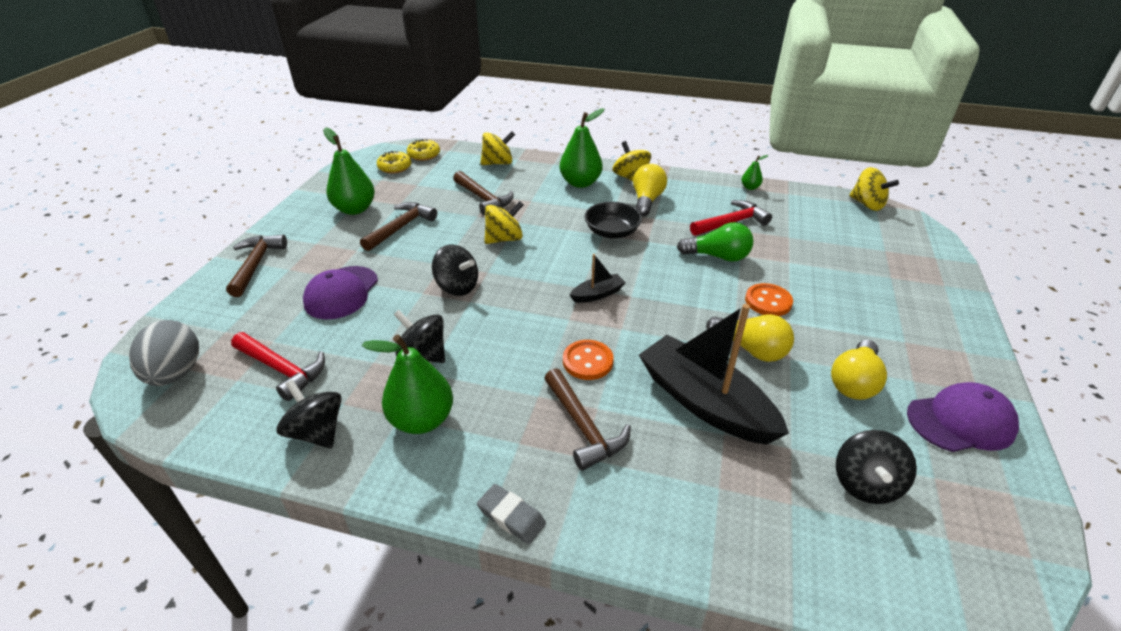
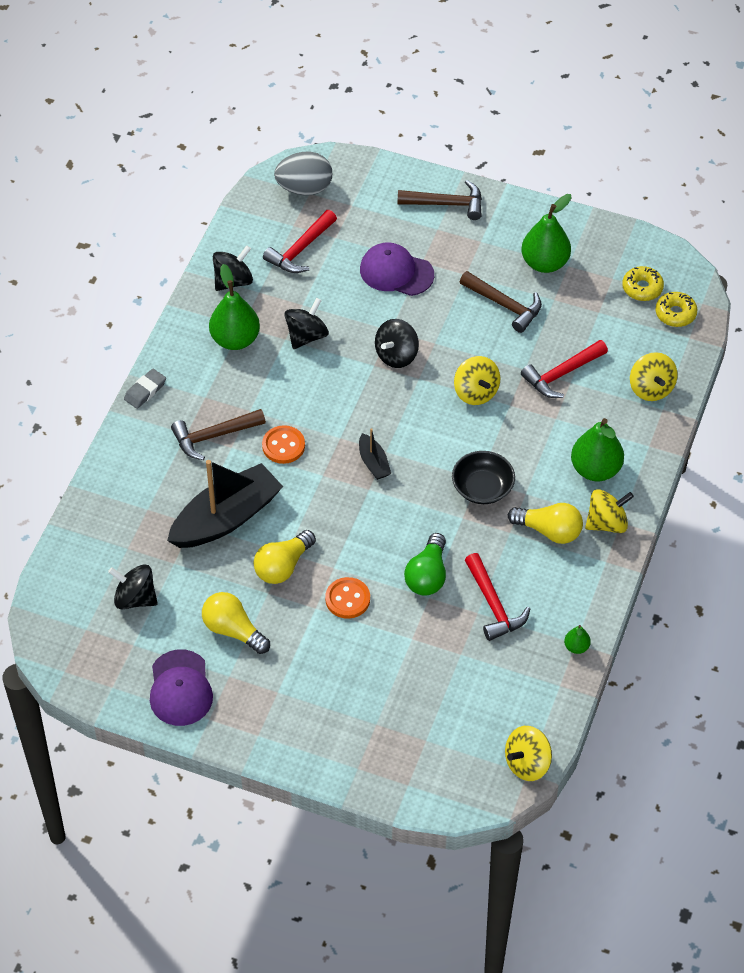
camera: 95 degrees right, 15 degrees up
(483, 199) = (561, 374): brown hammer -> red hammer

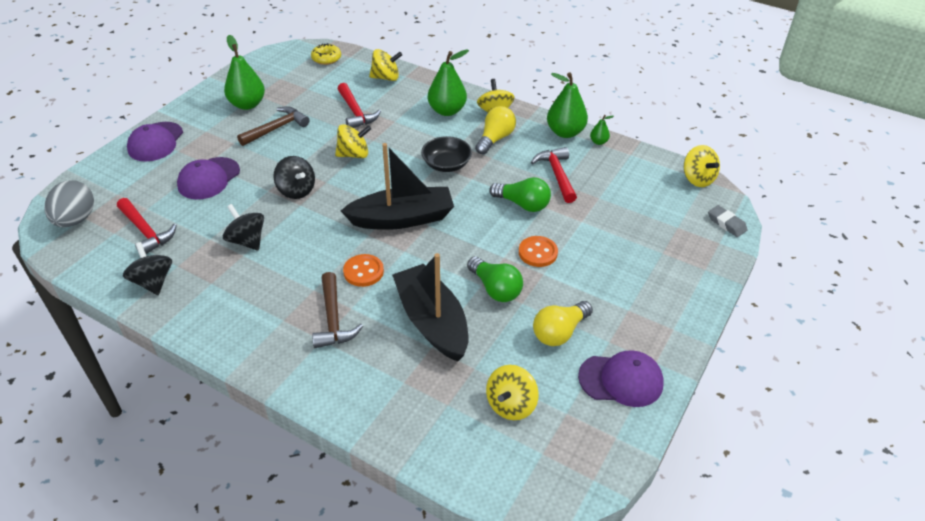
camera: 80 degrees left, 10 degrees down
(135, 598) = (511, 405): black spinning top -> yellow spinning top
(145, 391) = (254, 366): grey eraser -> grey eraser (726, 223)
(235, 339) = (225, 289): green pear -> green pear (565, 132)
(283, 566) = (495, 289): yellow light bulb -> green light bulb
(373, 462) = (402, 218): black boat -> black boat, size x2.21
(447, 204) = (155, 142): brown hammer -> purple cap
(493, 605) = (557, 174): red hammer -> red hammer turned 90 degrees counterclockwise
(642, 288) = (296, 68): yellow donut -> none

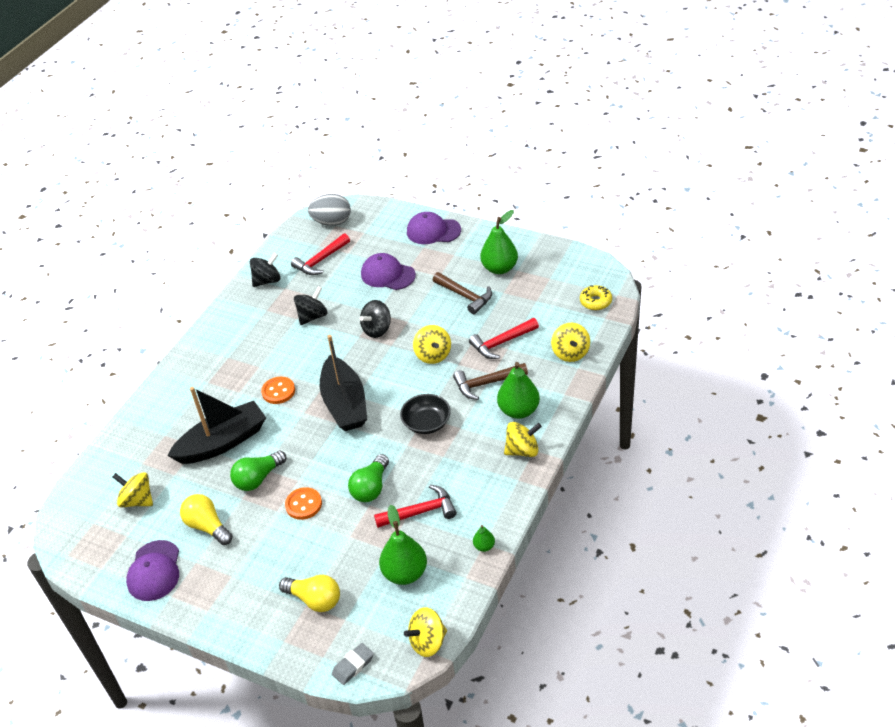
camera: 90 degrees right, 0 degrees up
(333, 319) = (227, 384): brown hammer -> brown hammer (486, 384)
(495, 139) = (475, 455): yellow light bulb -> yellow light bulb (314, 600)
(565, 132) = (497, 515): green pear -> green pear (405, 573)

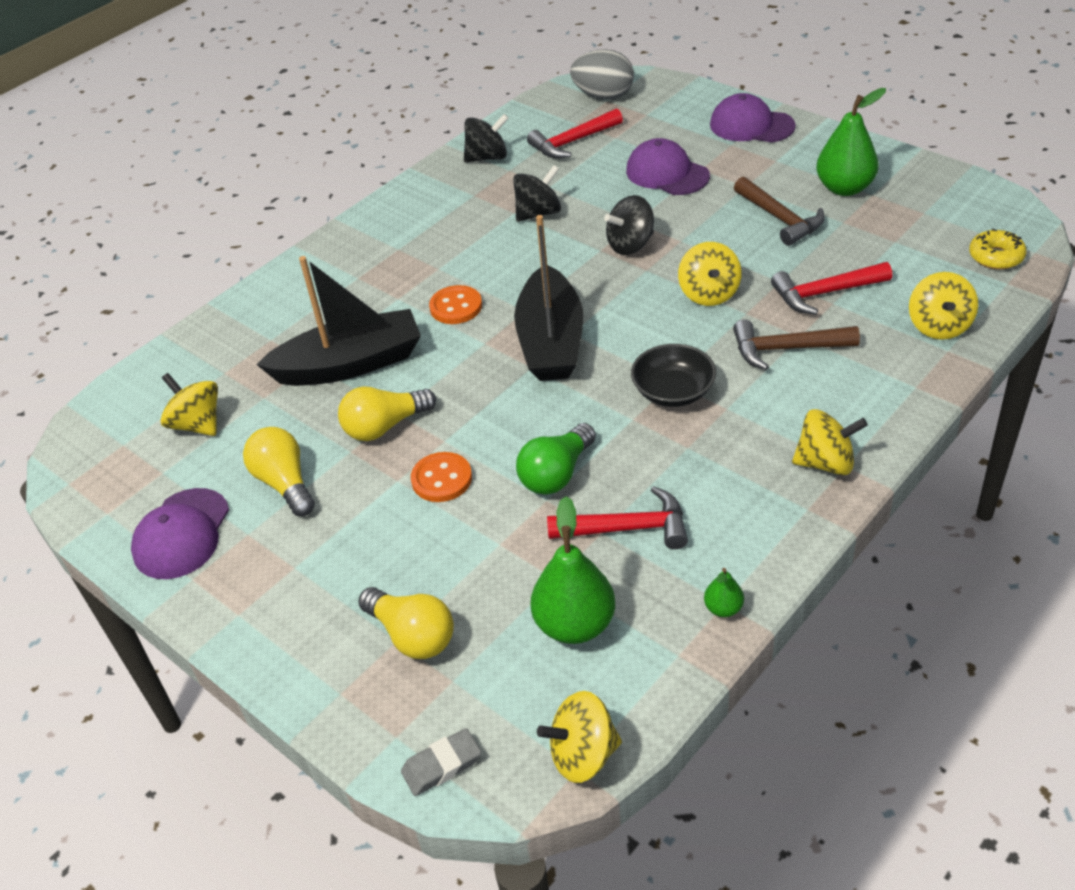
camera: 15 degrees right, 0 degrees up
(258, 478) = (385, 426): green light bulb -> yellow light bulb
(519, 410) = (832, 399): green pear -> none

